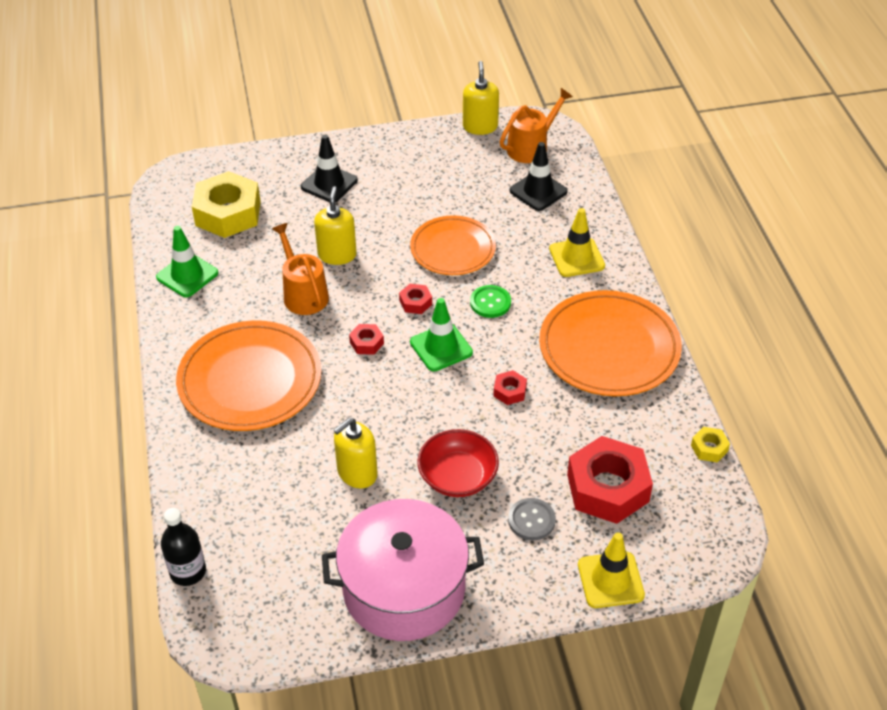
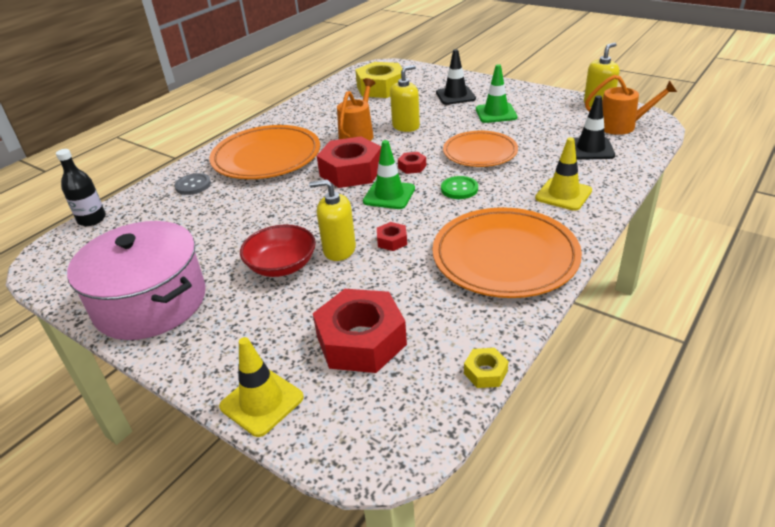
camera: 50 degrees right, 10 degrees down
(187, 275) = (318, 103): green traffic cone -> green traffic cone (496, 113)
(357, 473) = (236, 227): yellow soap dispenser -> yellow soap dispenser (339, 249)
(366, 343) = (351, 171): red nut -> red nut, size x2.27
(531, 520) = (279, 321): grey button -> grey button (193, 185)

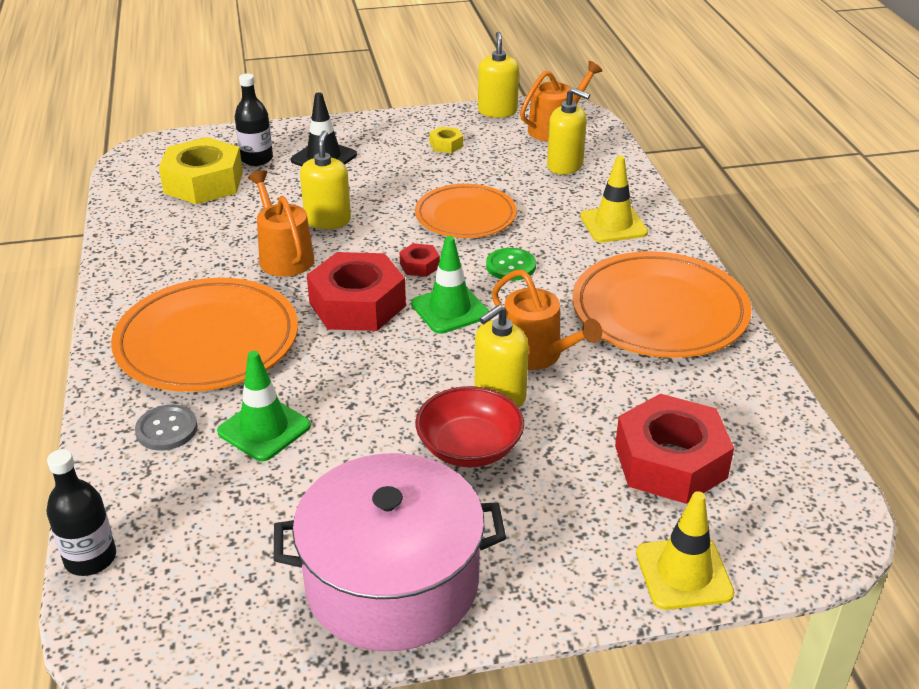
camera: 50 degrees left, 0 degrees up
(392, 241) = (536, 355): red nut -> orange watering can
(422, 85) = (256, 159): none -> black bottle
(485, 372) = (800, 417): yellow nut -> yellow nut (446, 145)
(496, 113) = (408, 162): green traffic cone -> green traffic cone (264, 429)
(590, 149) = (565, 165): black traffic cone -> yellow soap dispenser

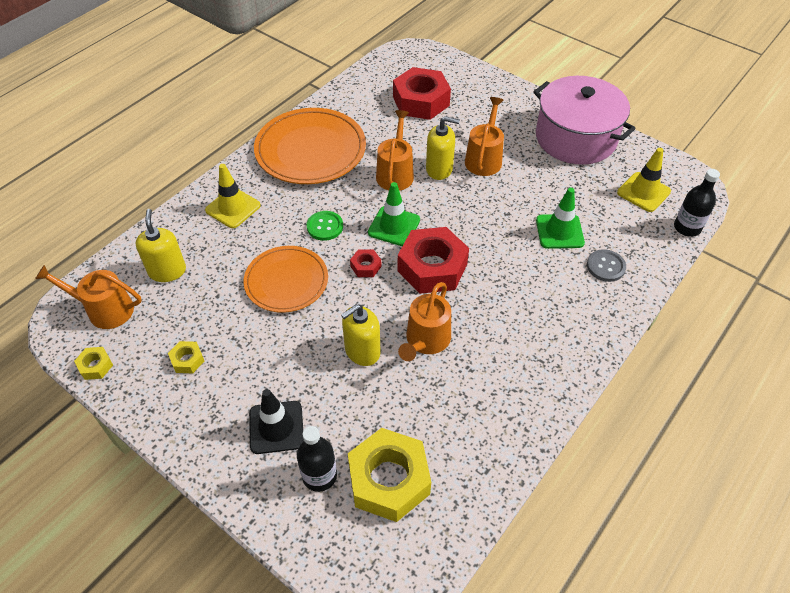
camera: 130 degrees left, 15 degrees up
(207, 341) = (536, 307): orange plate -> none
(469, 447) = (484, 159): red bowl -> orange watering can
(497, 111) = (95, 366): yellow soap dispenser -> yellow nut
(684, 573) = (476, 75): yellow traffic cone -> yellow traffic cone (643, 192)

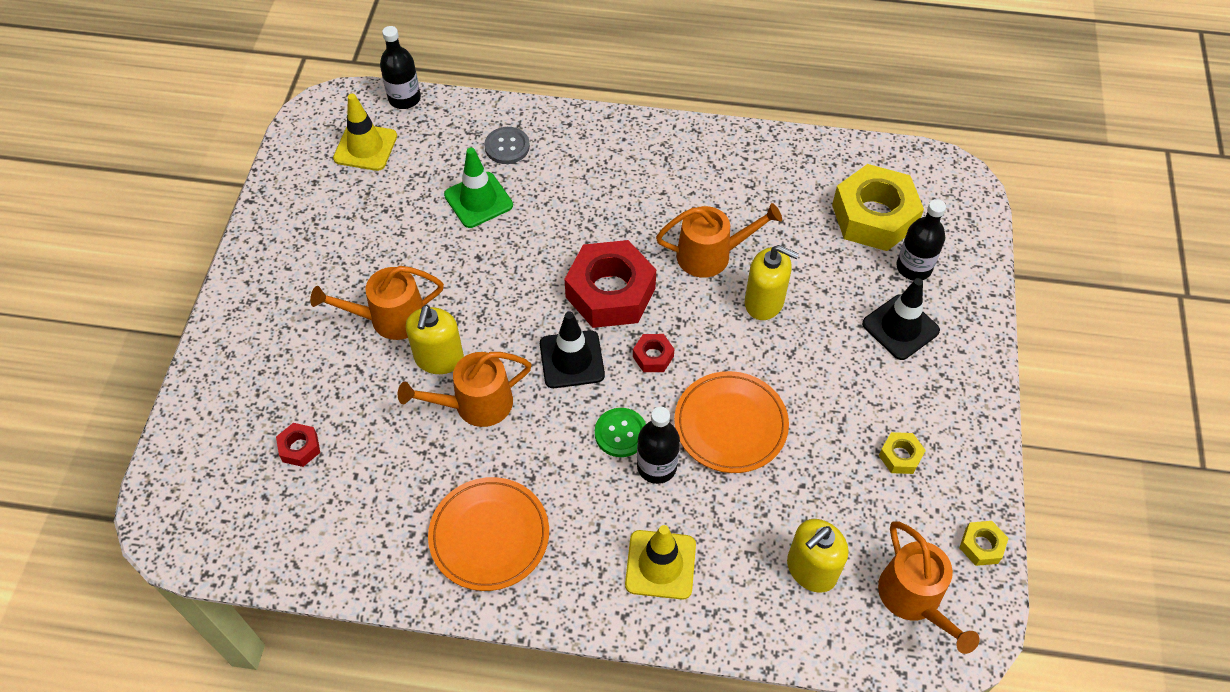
camera: 120 degrees left, 5 degrees up
(290, 233) = (656, 466): none -> black bottle
(310, 150) = (489, 536): orange plate -> orange plate, size x0.65
(394, 226) = (572, 359): green traffic cone -> black traffic cone
(421, 101) = (300, 448): red nut -> red nut, size x0.44
(439, 169) = (439, 358): yellow soap dispenser -> yellow soap dispenser turned 150 degrees counterclockwise
(575, 138) = (294, 238): pink pot -> none

